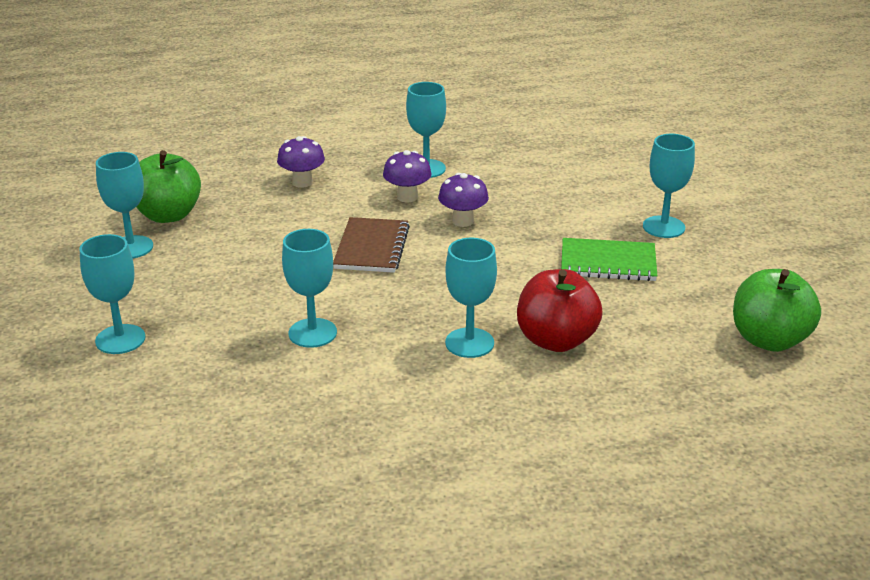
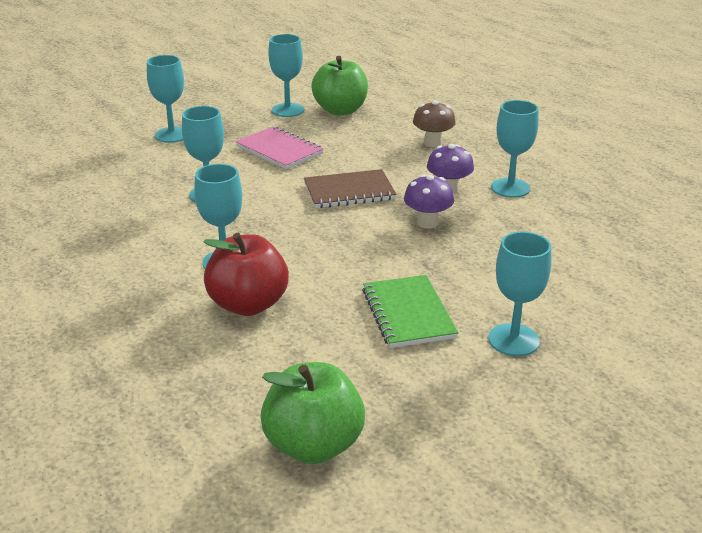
camera: 70 degrees right, 0 degrees up
(238, 271) = (279, 150): none -> pink notebook
(302, 182) = (432, 143): purple mushroom -> brown mushroom

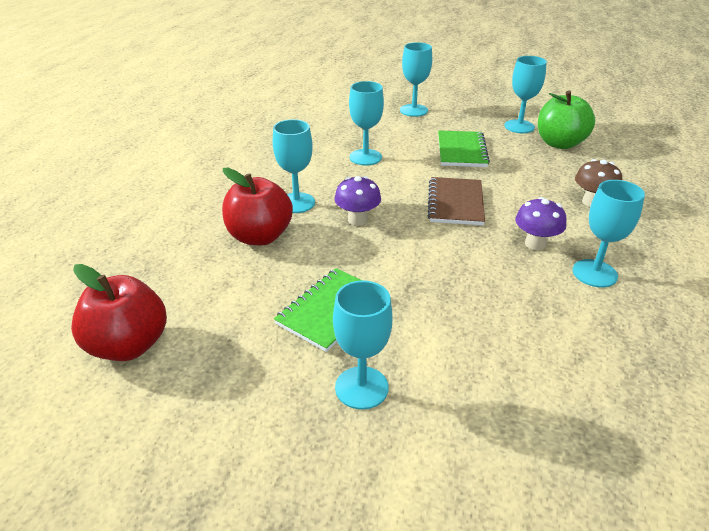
camera: 50 degrees right, 5 degrees up
(279, 150) = (461, 151): pink notebook -> green notebook
(314, 445) = (128, 345): green apple -> red apple
(349, 192) = (455, 203): brown notebook -> brown notebook turned 60 degrees clockwise
(427, 223) = (469, 258): purple mushroom -> purple mushroom (357, 220)

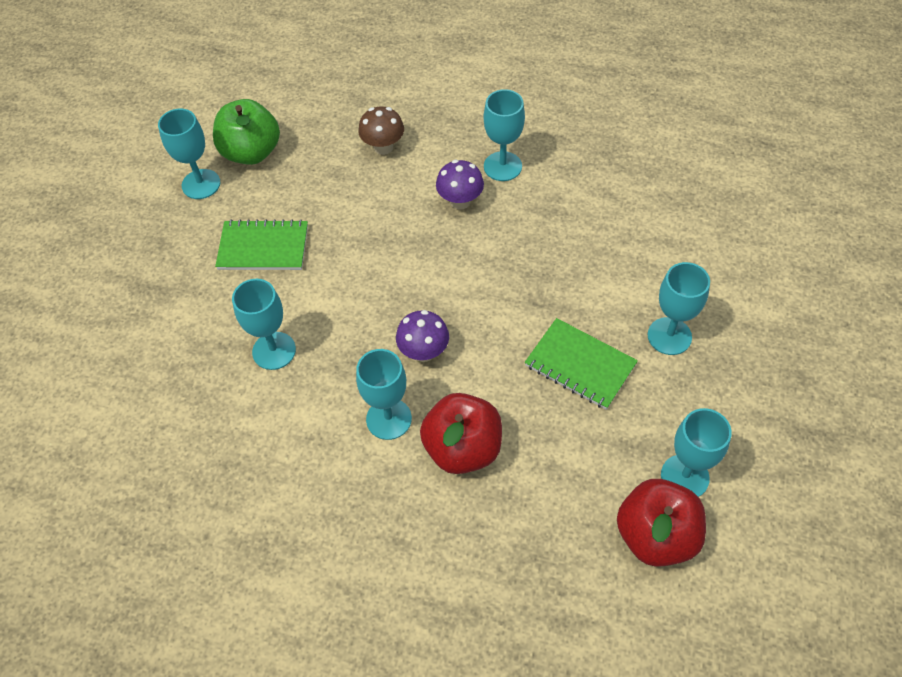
camera: 90 degrees left, 20 degrees up
(413, 110) = (132, 296): turquoise goblet -> turquoise goblet (684, 476)
(455, 203) = (387, 260): brown notebook -> none

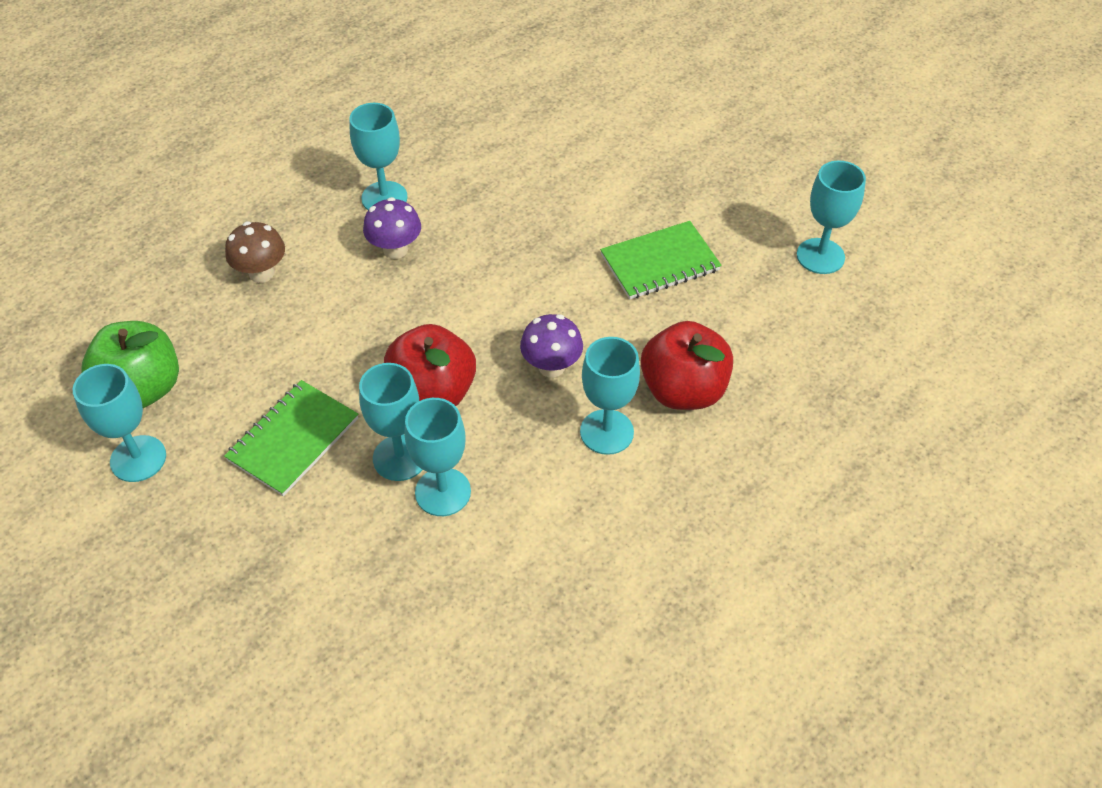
camera: 60 degrees left, 5 degrees down
(656, 535) = (862, 303): red apple -> red apple (432, 393)
(669, 336) = (678, 191): turquoise goblet -> turquoise goblet (400, 458)

